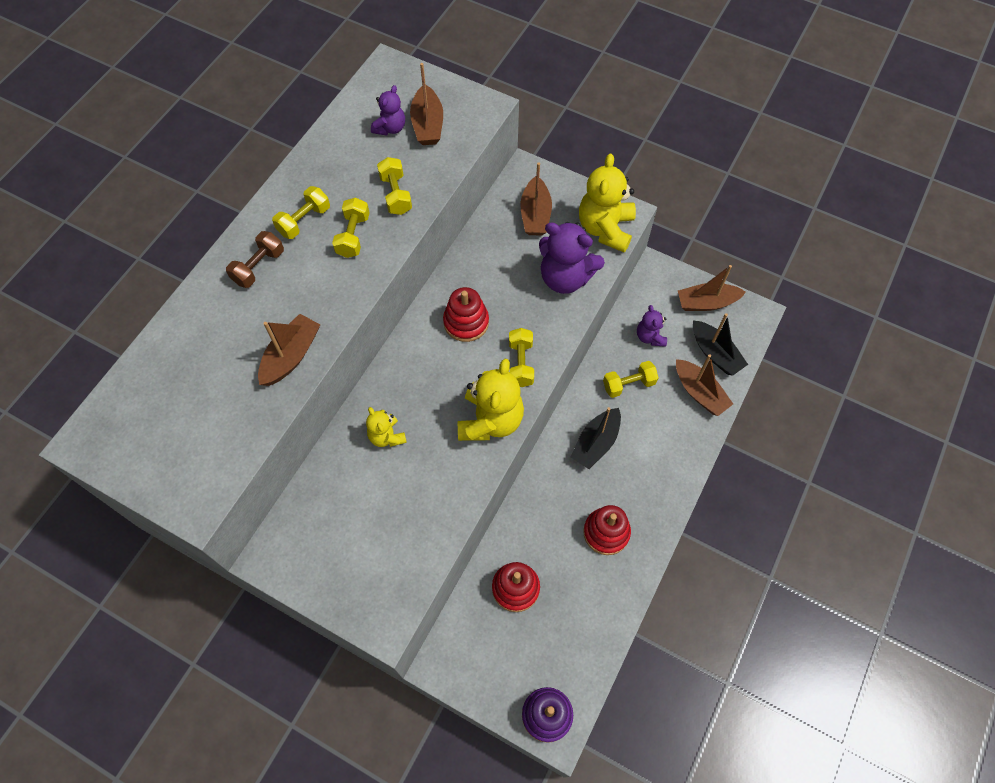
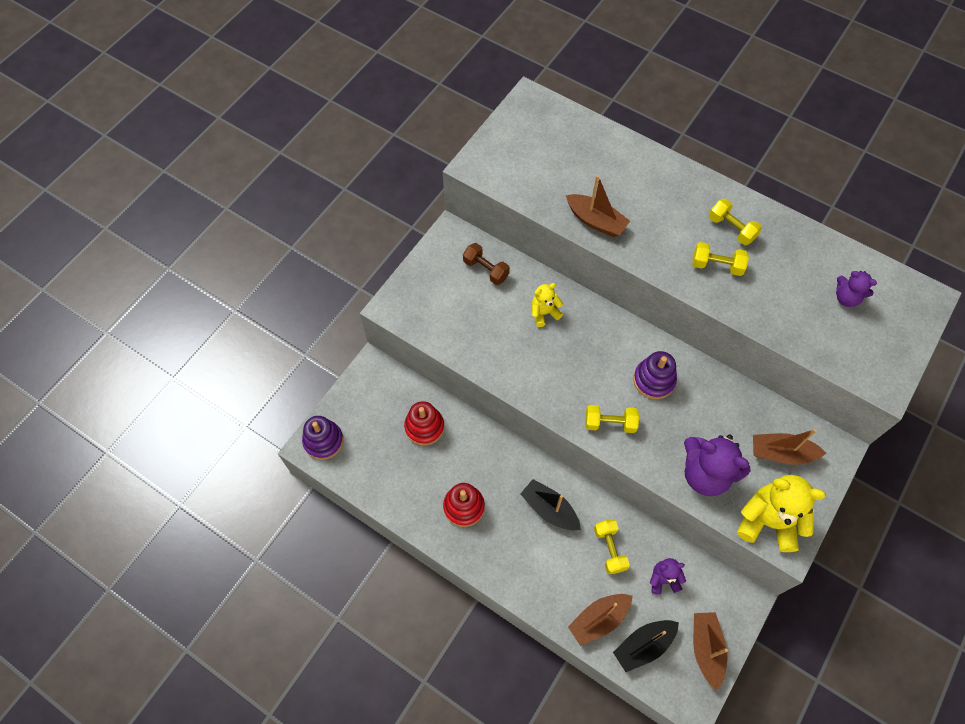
camera: 95 degrees right, 0 degrees up
(258, 267) = (682, 197): brown dumbbell -> brown dumbbell (486, 269)
(396, 194) = (765, 300): yellow dumbbell -> none
(427, 124) = (855, 330): brown boat -> none
(466, 322) = (654, 380): red stacking toy -> purple stacking toy
(490, 420) = (554, 393): yellow teddy bear -> none
(565, 277) = (705, 474): purple teddy bear -> purple teddy bear turned 90 degrees counterclockwise

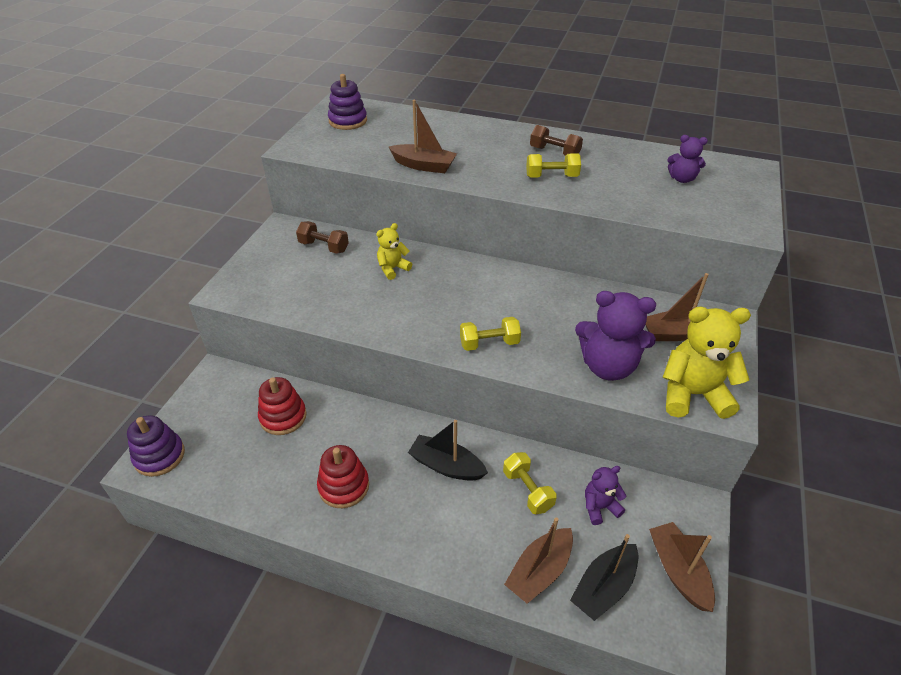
camera: 15 degrees left, 20 degrees down
(654, 380) = (523, 300): purple stacking toy -> purple stacking toy (348, 121)
(731, 228) = (554, 152): yellow dumbbell -> brown dumbbell

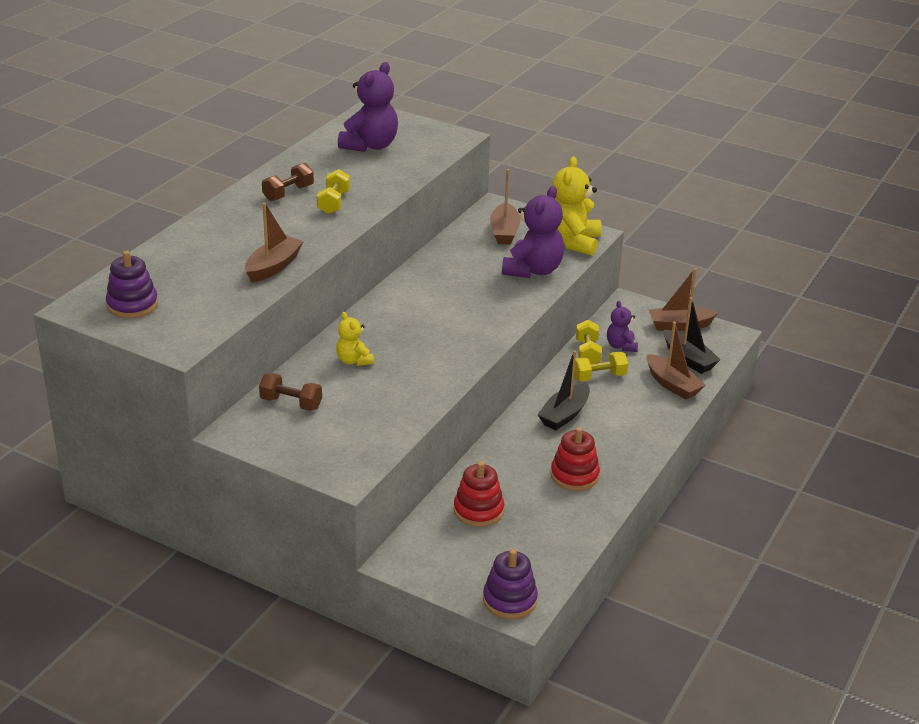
camera: 80 degrees left, 10 degrees down
(324, 247) = (291, 403): brown dumbbell -> brown dumbbell turned 75 degrees clockwise
(489, 343) = (488, 320): yellow dumbbell -> yellow dumbbell (587, 353)
(682, 179) = (370, 145): purple teddy bear -> purple teddy bear, size x1.83

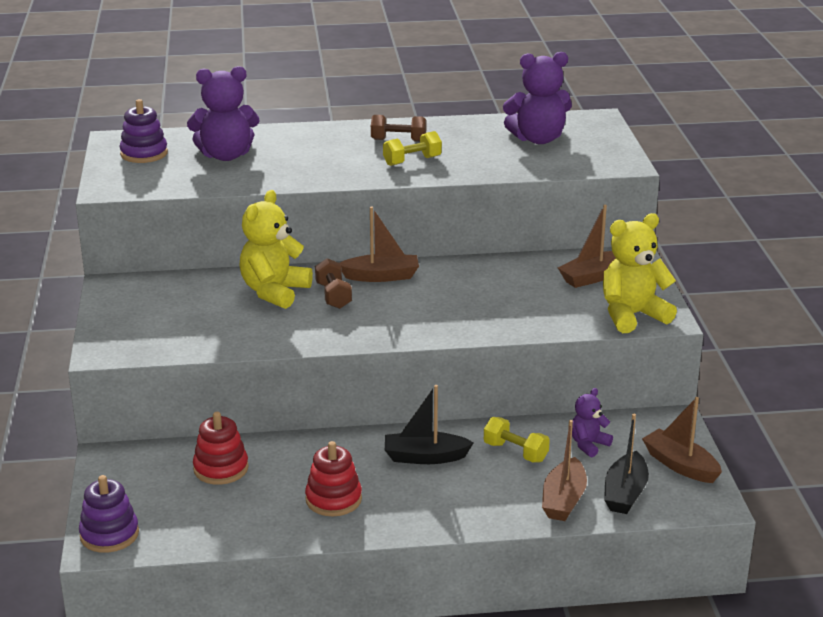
camera: 55 degrees right, 5 degrees down
(273, 267) = (271, 177): brown boat -> brown boat (381, 276)
(291, 403) = (178, 291): brown dumbbell -> brown dumbbell (333, 296)
(354, 361) = (274, 292): yellow teddy bear -> yellow teddy bear, size x1.83
(533, 270) = (546, 315): purple teddy bear -> purple teddy bear (226, 155)
(587, 353) = (547, 430): yellow dumbbell -> none

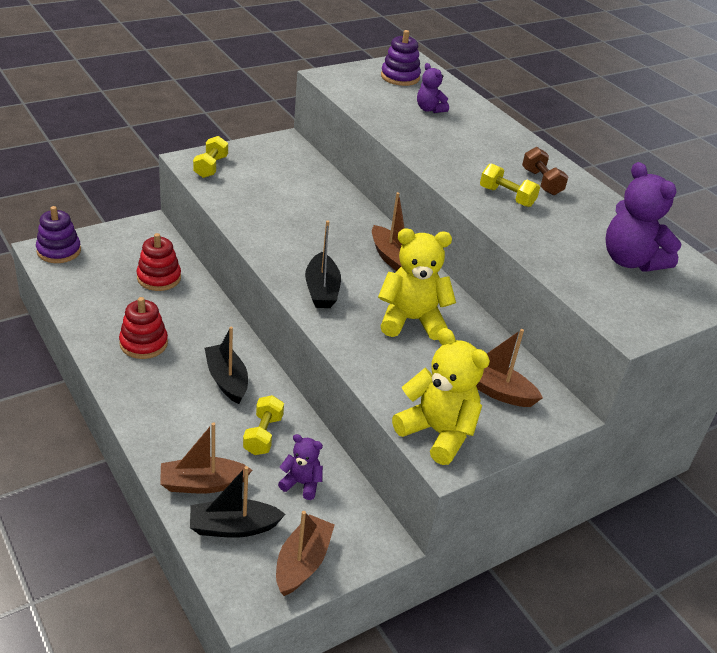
camera: 60 degrees right, 10 degrees up
(129, 342) = (210, 167): none -> yellow dumbbell
(226, 155) = (429, 109): purple teddy bear -> purple teddy bear, size x0.55
(274, 292) = (326, 211): yellow teddy bear -> yellow teddy bear (411, 320)
(333, 296) = (341, 241): brown dumbbell -> none
(407, 324) = (321, 290): none -> black boat

